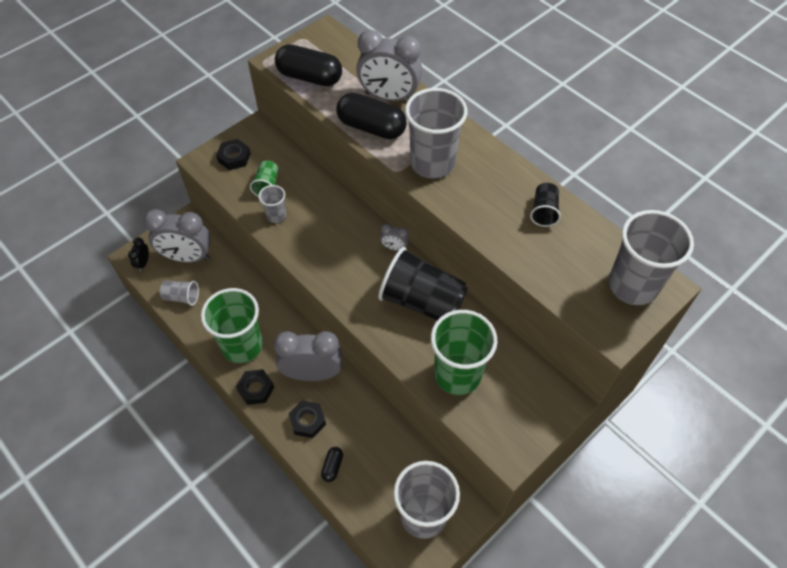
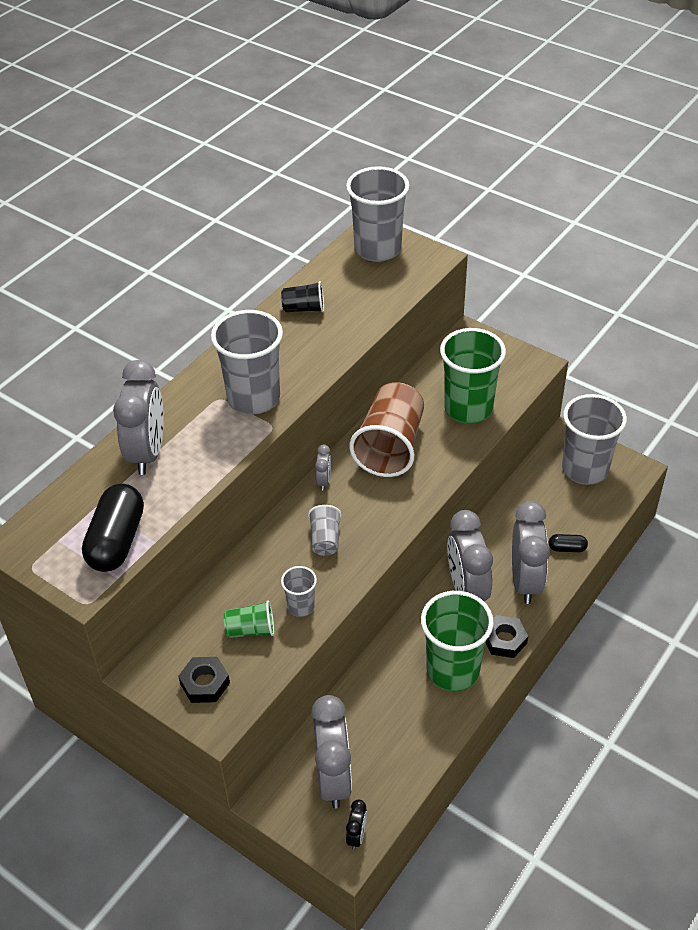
camera: 100 degrees left, 10 degrees down
(143, 263) = (356, 835): black clock -> black clock turned 75 degrees counterclockwise
(182, 297) = (401, 763): grey cup -> grey cup (325, 539)
(307, 421) = (525, 581): black nut -> grey clock
(371, 127) = (204, 460): black capsule -> none
(422, 301) = (390, 446): black cup -> brown cup

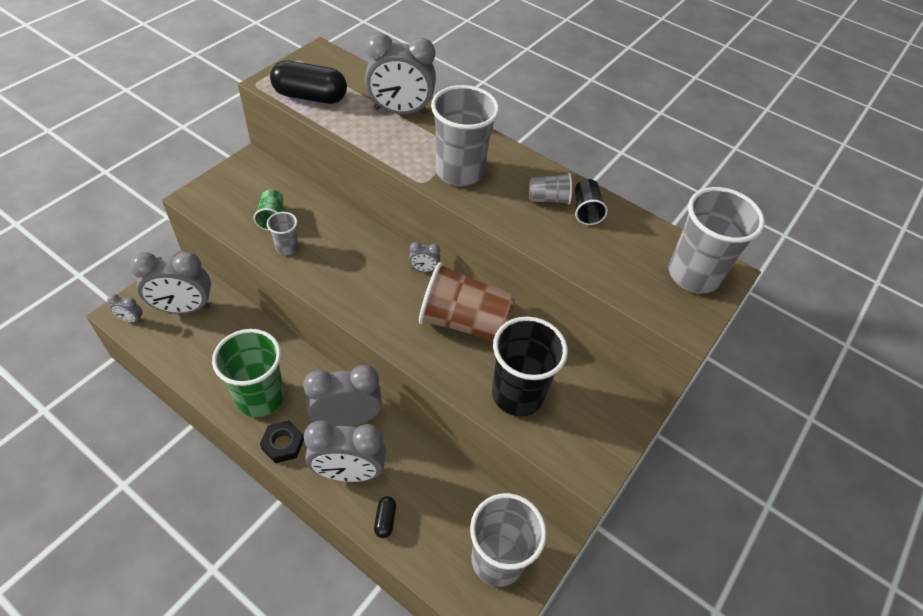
camera: 85 degrees right, 5 degrees up
(205, 683) = (230, 192): black nut -> none
(325, 539) = (355, 267): grey cup -> grey cup (548, 199)
(356, 835) = (131, 319): black clock -> grey clock
(468, 408) = (517, 394): green cup -> black cup

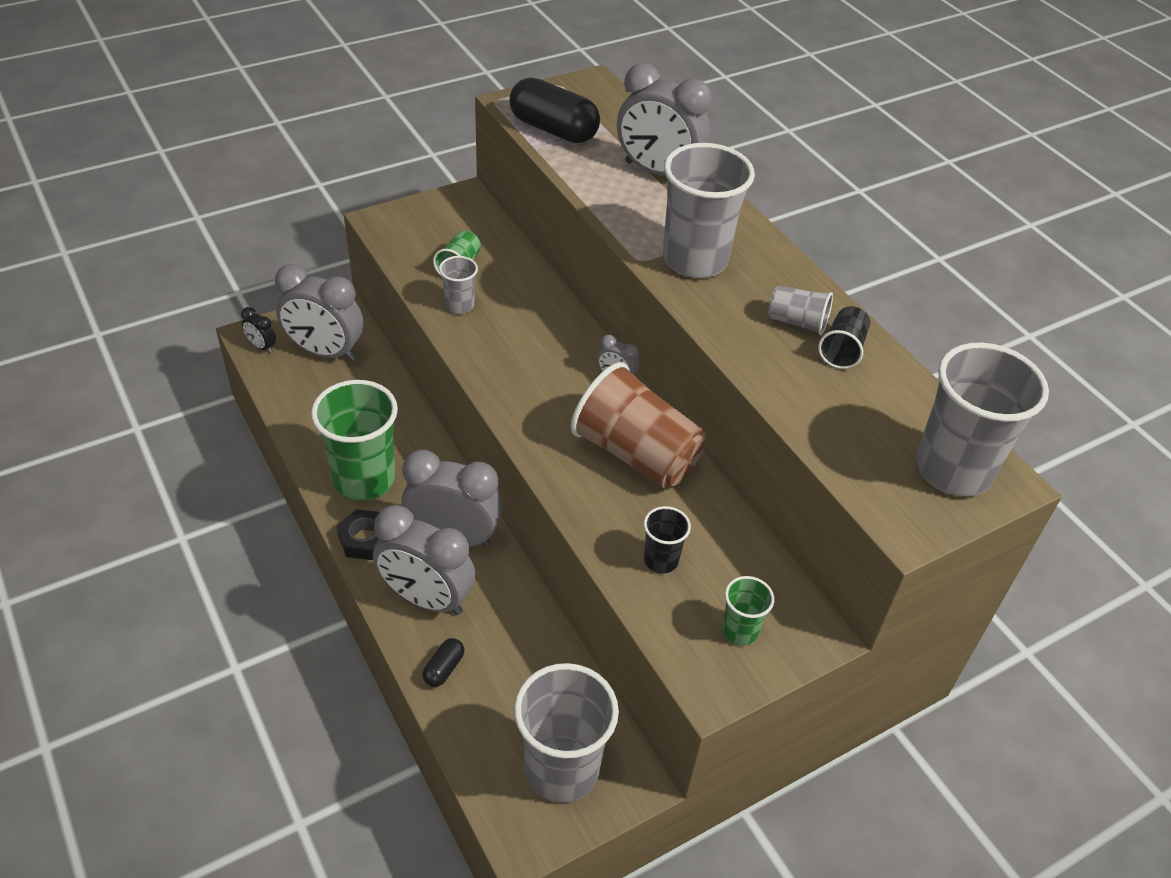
camera: 25 degrees right, 5 degrees down
(131, 319) = (262, 347): grey clock -> black clock
(517, 394) = (661, 560): black cup -> black cup, size x0.48
(590, 426) = (740, 630): none -> green cup

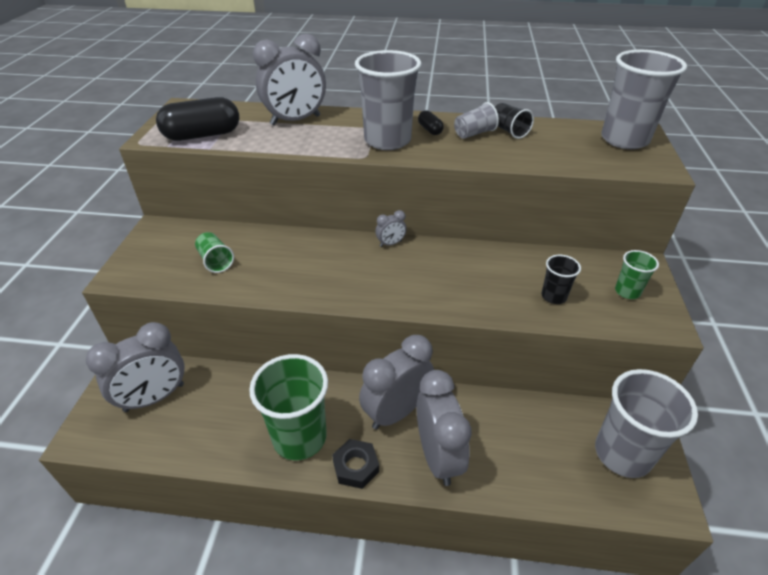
camera: 50 degrees left, 5 degrees down
(262, 347) = (100, 436): black clock -> none
(426, 598) = (438, 456): grey clock -> grey clock turned 75 degrees counterclockwise
(444, 668) = (506, 478): black capsule -> black capsule (430, 130)
(459, 305) = (251, 278): grey cup -> none
(636, 454) = (460, 265): brown cup -> none

